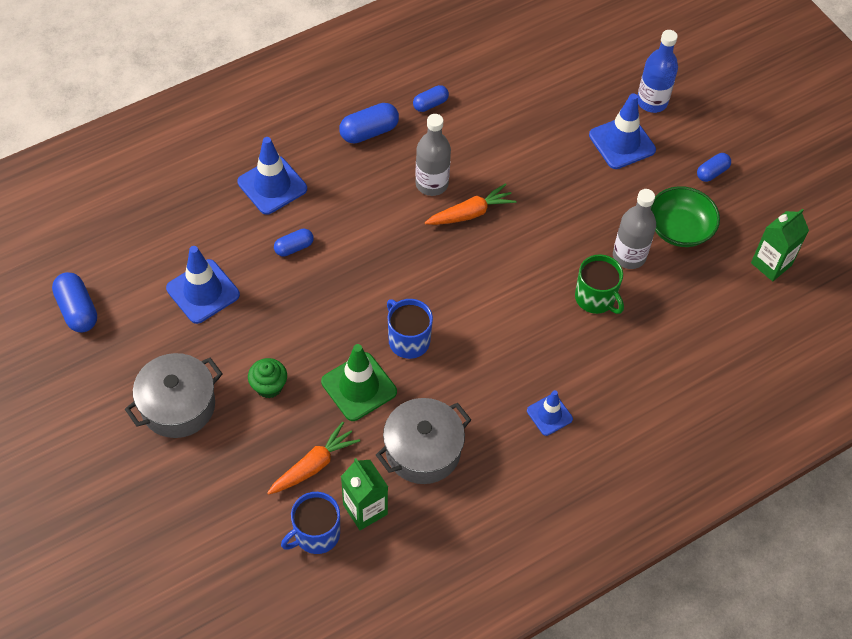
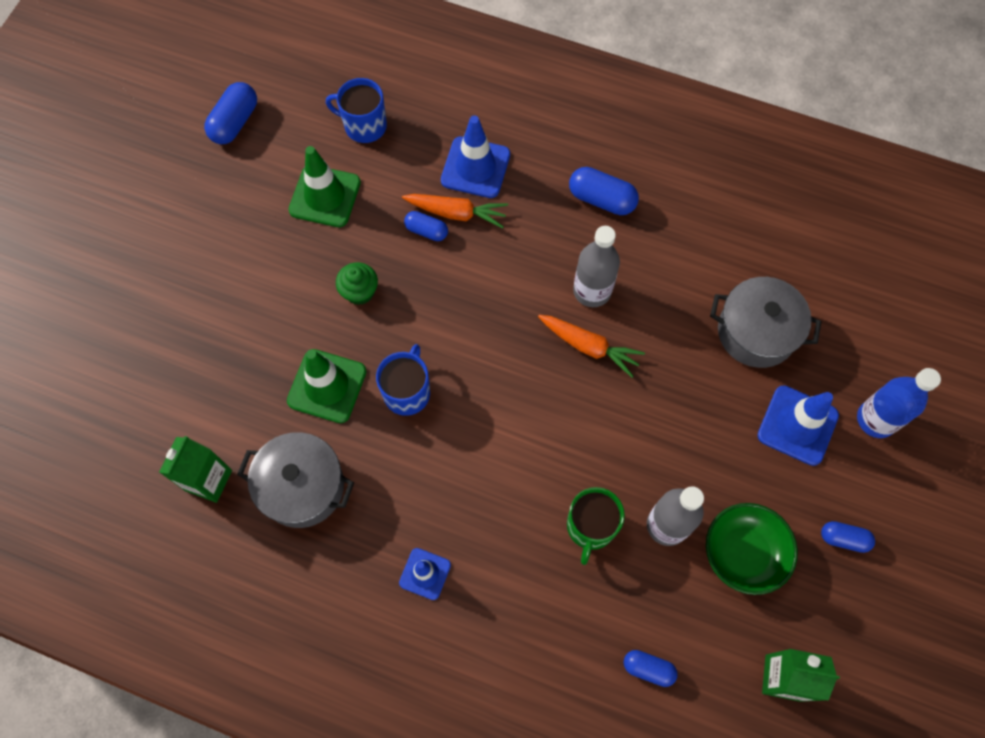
camera: 55 degrees right, 10 degrees up
(178, 405) = (202, 260): grey pot -> grey pot (756, 332)
(203, 291) = (325, 196): blue traffic cone -> green traffic cone
(269, 386) = (272, 314): green cupcake -> green cupcake (359, 292)
(313, 465) = (221, 406): orange carrot -> orange carrot (456, 213)
(316, 534) = (156, 457): blue mug -> blue mug (364, 126)
(430, 104) = (680, 226): blue capsule -> blue capsule (648, 669)

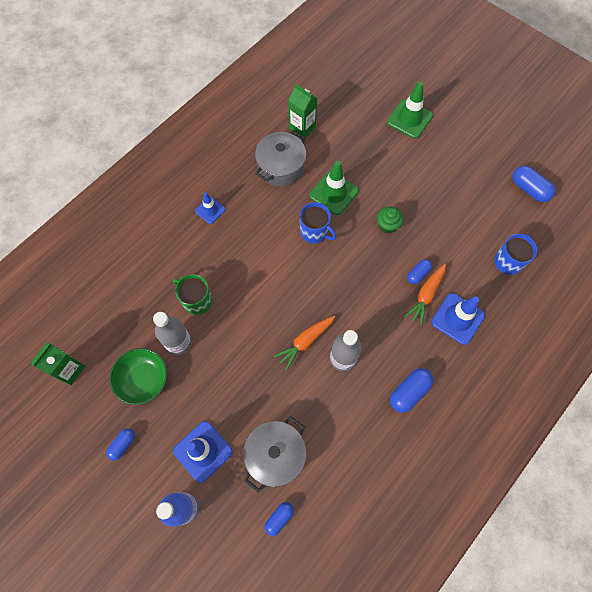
camera: 110 degrees right, 0 degrees up
(325, 196) = (460, 224): green traffic cone -> green traffic cone (409, 119)
(648, 669) = (110, 301): blue capsule -> blue capsule (279, 518)

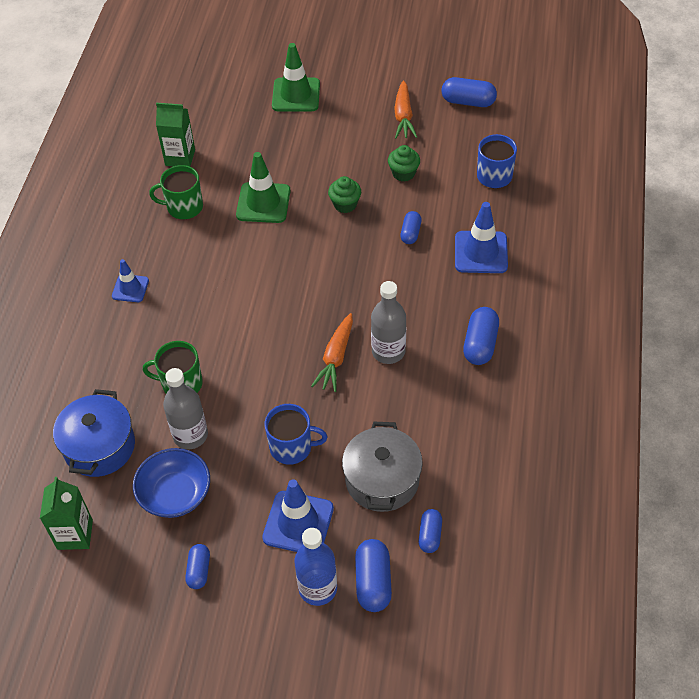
camera: 30 degrees left, 15 degrees down
(121, 316) = (99, 446): none -> blue pot
(143, 379) = (175, 494): green bowl -> blue bowl
(221, 527) = (373, 582): none -> blue capsule
(281, 167) = (184, 207): grey pot -> green mug
(314, 232) = (269, 249): blue mug -> blue mug (292, 447)
(426, 295) = (433, 248): orange carrot -> orange carrot (403, 116)
(444, 223) = (403, 173): none -> green cupcake

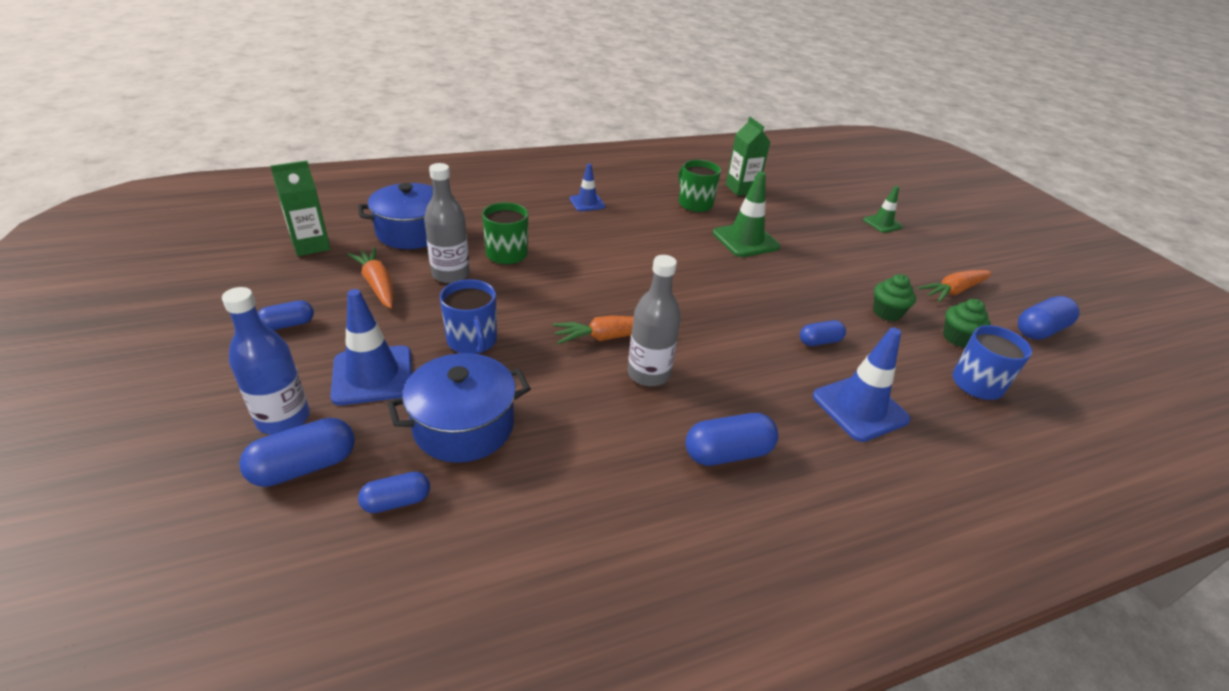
camera: 55 degrees right, 15 degrees down
(175, 494) = (377, 285): blue bowl -> orange carrot
(296, 95) = (882, 223): green traffic cone -> green traffic cone, size x0.60
(345, 204) = (801, 286): green cupcake -> green cupcake (957, 338)
(382, 480) = (464, 426): grey pot -> blue pot
(468, 102) = (1040, 330): blue capsule -> blue capsule turned 75 degrees clockwise

